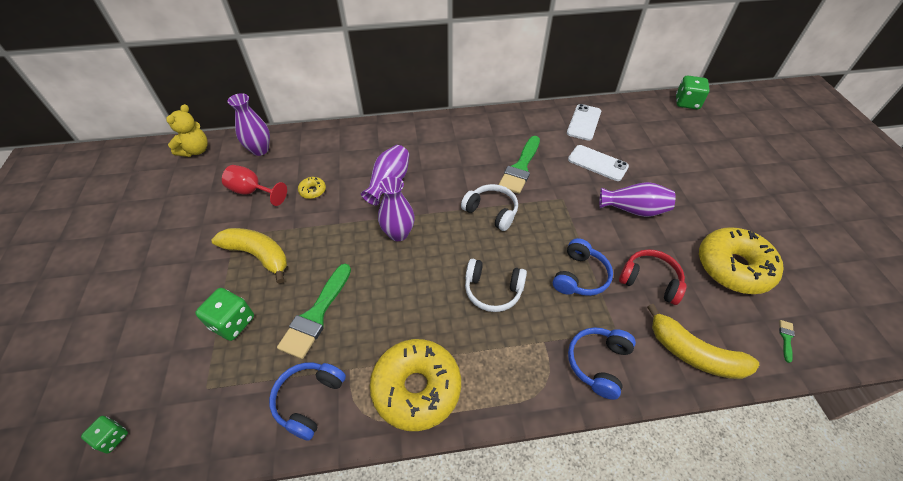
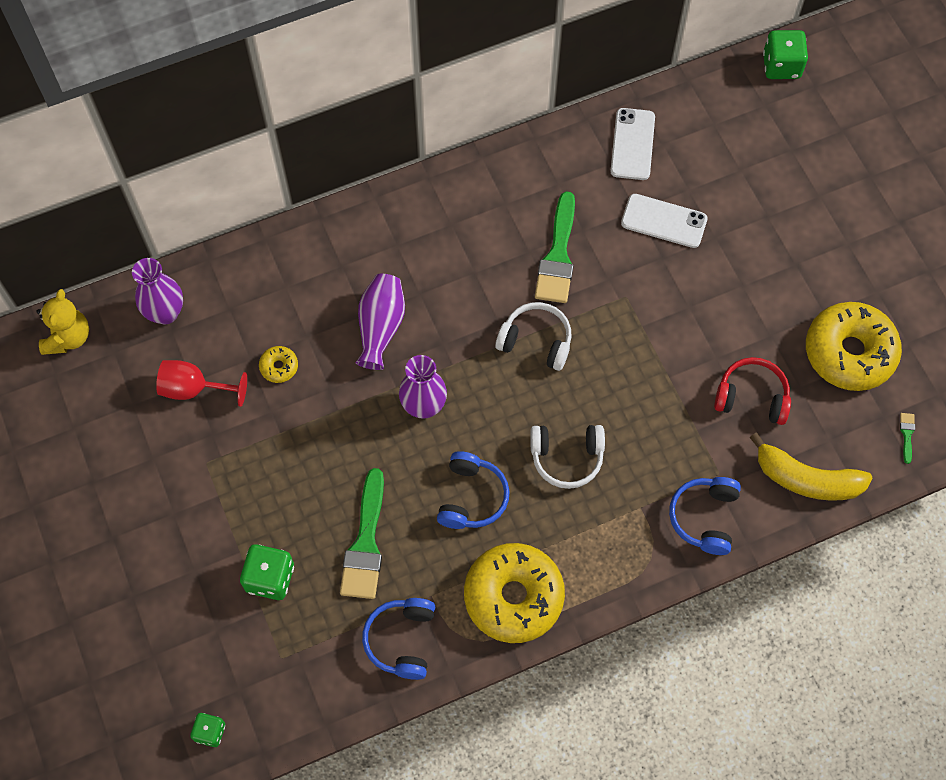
camera: 15 degrees left, 15 degrees up
(258, 255) = (254, 483): yellow banana -> none
(580, 276) = (667, 411): blue headphones -> blue headphones (471, 497)
(633, 209) = (721, 292): purple vase -> none

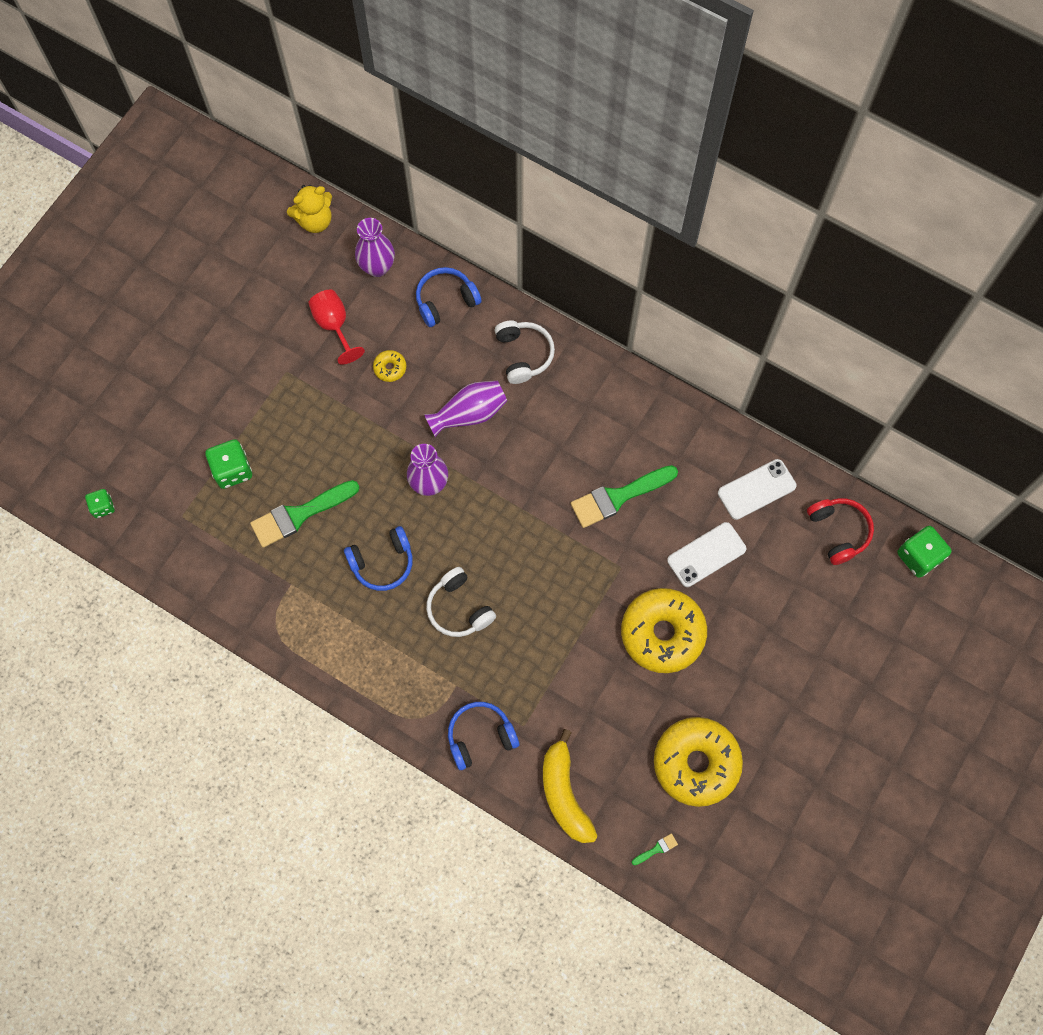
camera: 55 degrees right, 5 degrees up
(401, 640) = (246, 586): blue headphones -> blue headphones (445, 301)
(513, 597) = (327, 640): yellow donut -> yellow donut (662, 633)
(536, 341) = (536, 527): white headphones -> white headphones (523, 354)
(664, 221) = (706, 554): white phone -> white phone turned 75 degrees clockwise
(751, 397) = (604, 711): red headphones -> red headphones (838, 531)

